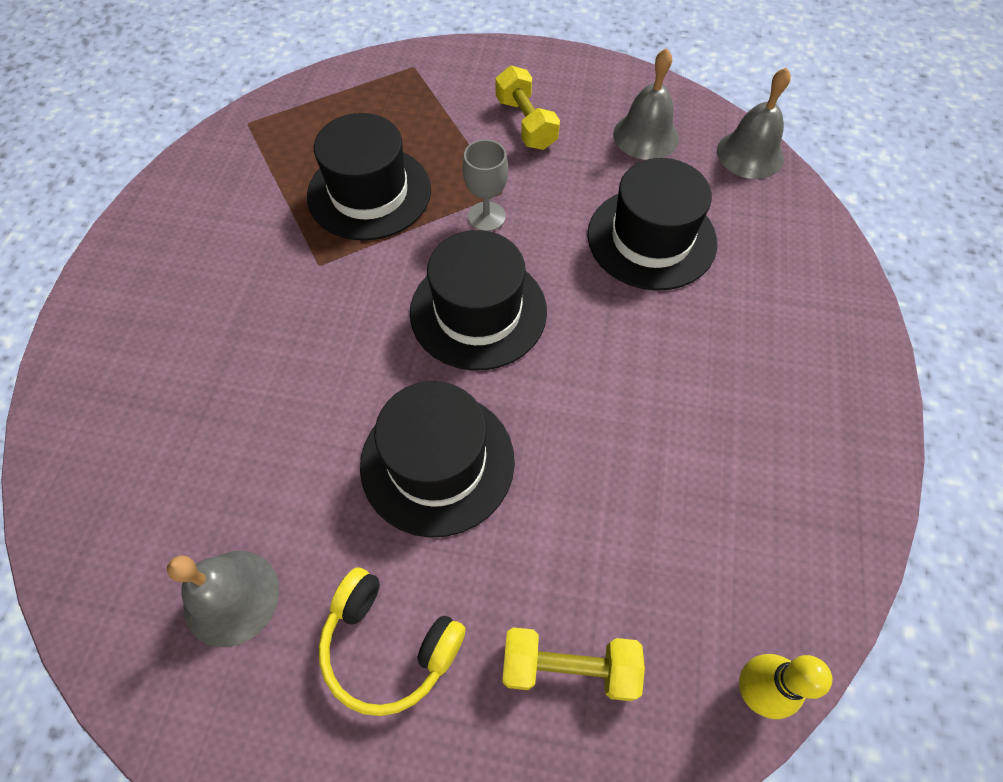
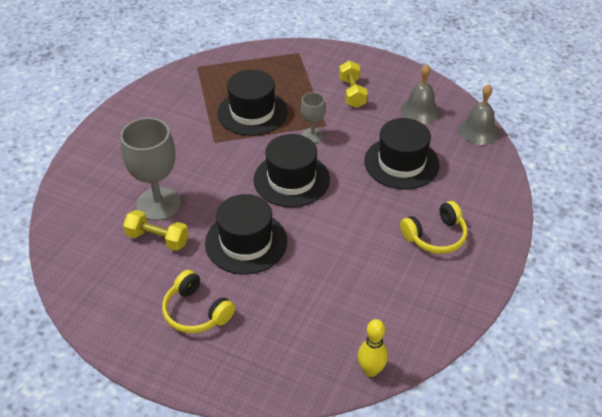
camera: 15 degrees right, 15 degrees down
(231, 597) = (127, 276): grey bell -> none
(250, 418) = (158, 204): none -> grey goblet
(569, 667) = (281, 340): yellow dumbbell -> yellow dumbbell (157, 239)
(759, 370) = (435, 236): none -> yellow headphones

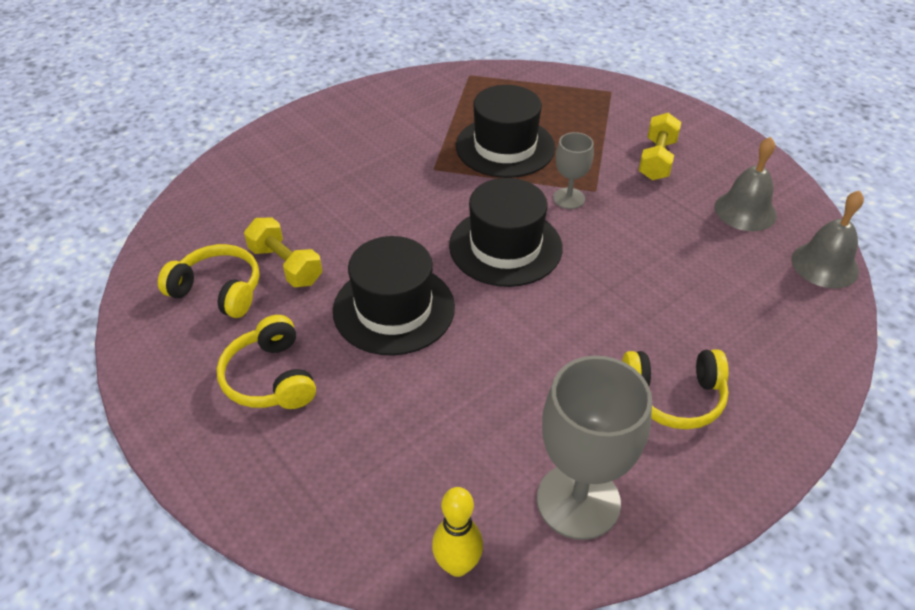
camera: 25 degrees right, 0 degrees up
(123, 270) = (218, 290): none -> yellow headphones
(158, 204) = (315, 223): grey goblet -> grey goblet (578, 501)
(401, 163) = (678, 273): black hat -> none

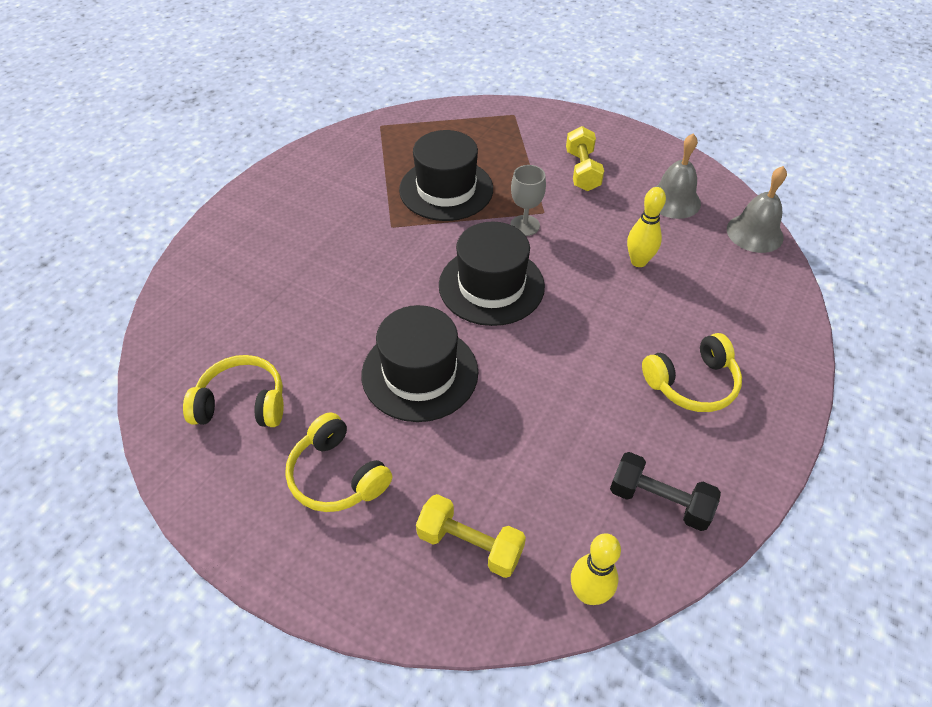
camera: 20 degrees left, 5 degrees up
(285, 265) = (297, 359): yellow dumbbell -> yellow dumbbell (470, 544)
(578, 501) = (659, 501): grey goblet -> black dumbbell
(674, 261) = (638, 261): none -> yellow bowling pin

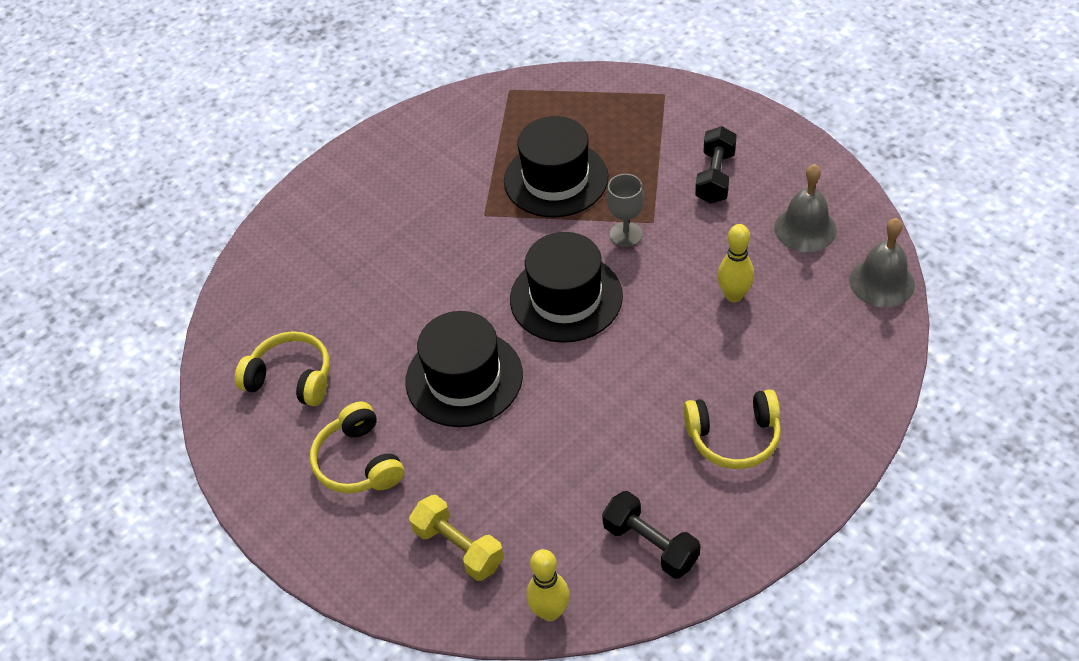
camera: 20 degrees right, 0 degrees up
(582, 171) = (715, 177): yellow dumbbell -> black dumbbell

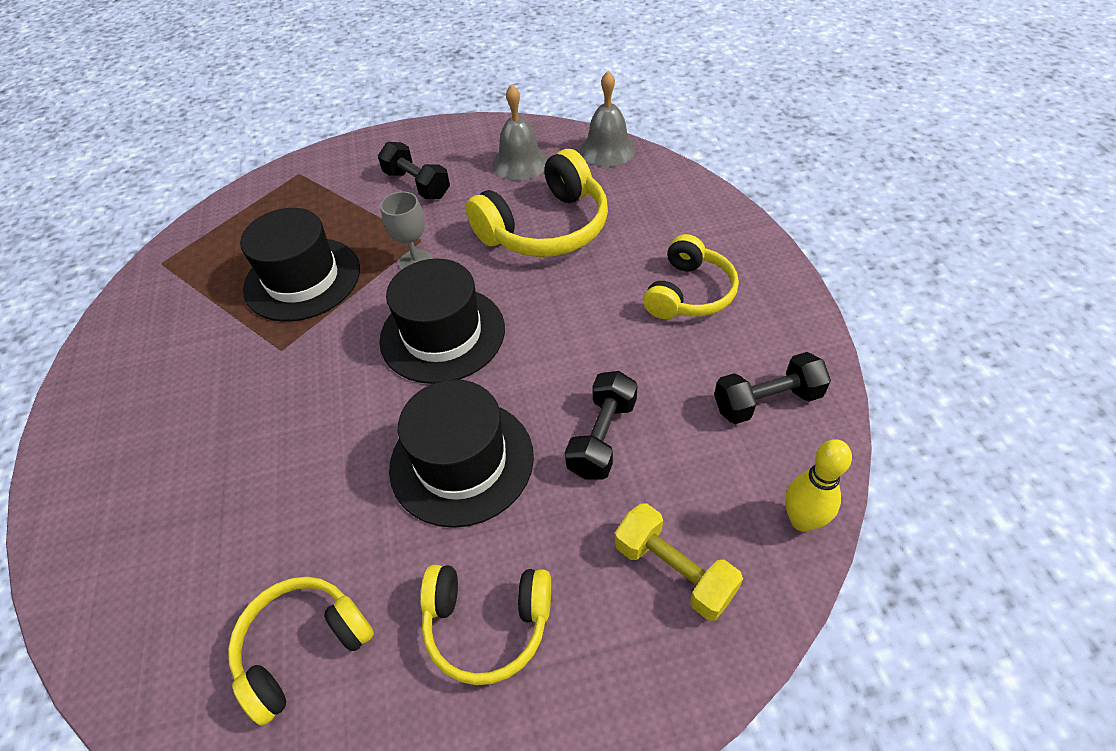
camera: 60 degrees left, 0 degrees up
(458, 547) = (674, 571): yellow dumbbell -> yellow dumbbell turned 60 degrees clockwise
(540, 450) = (602, 437): none -> black dumbbell
(734, 295) = (546, 228): yellow bowling pin -> yellow headphones

